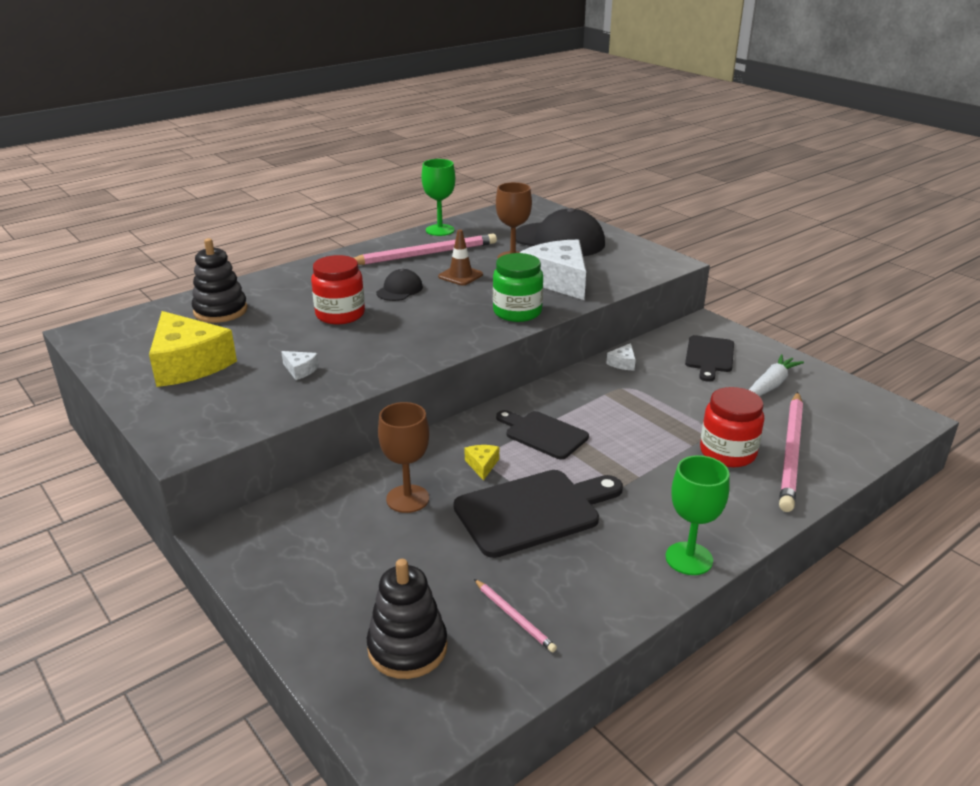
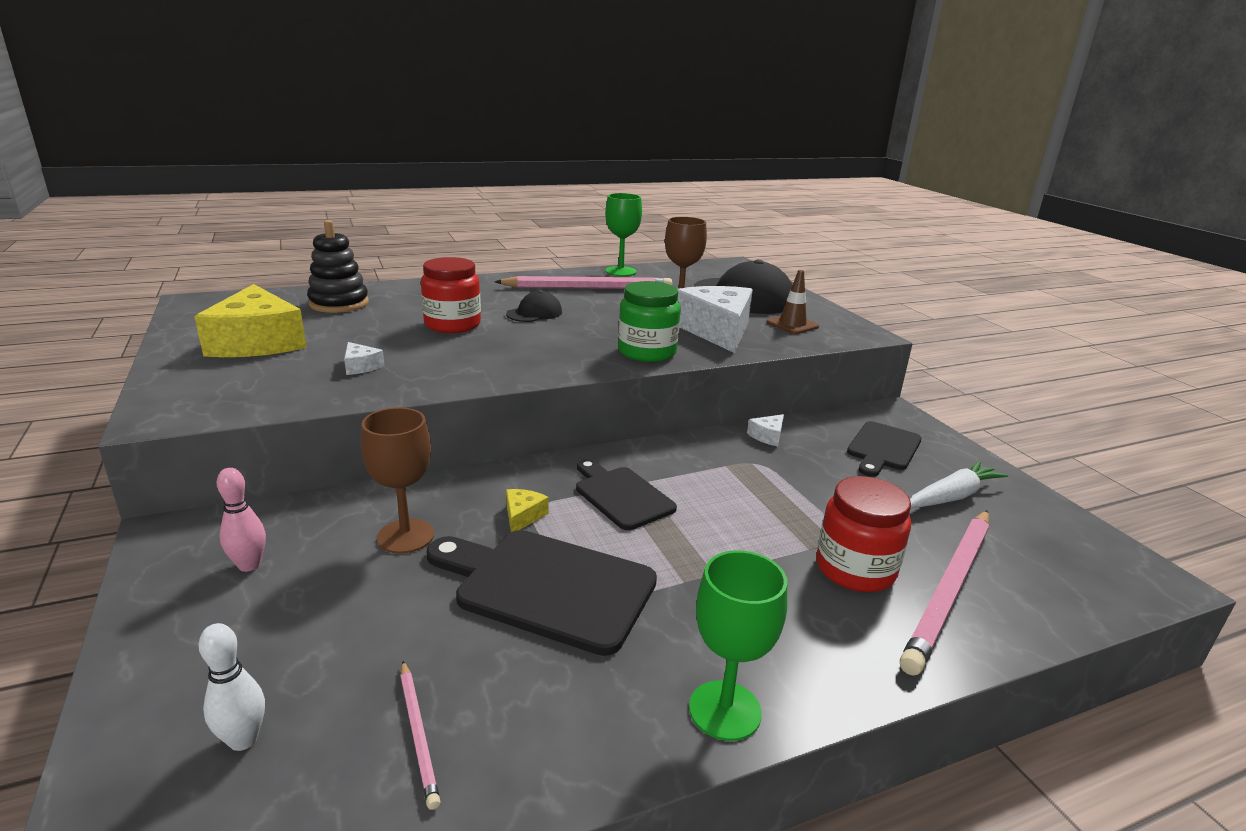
camera: 15 degrees right, 5 degrees down
(309, 545) = (249, 565): none -> pink bowling pin
(407, 648) = (243, 739): black stacking toy -> white bowling pin
(460, 275) = (610, 311): brown traffic cone -> brown traffic cone (792, 325)
(533, 511) = (547, 587): black cutting board -> black cutting board turned 150 degrees counterclockwise

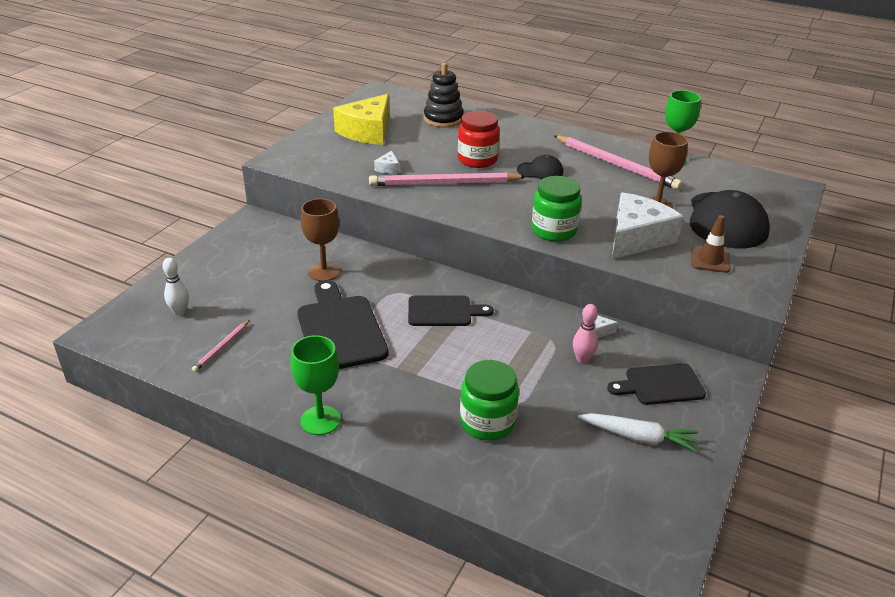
camera: 50 degrees right, 10 degrees up
(249, 565) = (258, 250): pink bowling pin -> pink bowling pin (582, 359)
(523, 516) = (382, 292): yellow cheese -> none
(621, 495) = (443, 311): black cutting board -> black cutting board turned 75 degrees clockwise
(855, 569) = (487, 422): red jar -> green jar
(950, 589) = (518, 467): pink pencil -> pink pencil (444, 183)

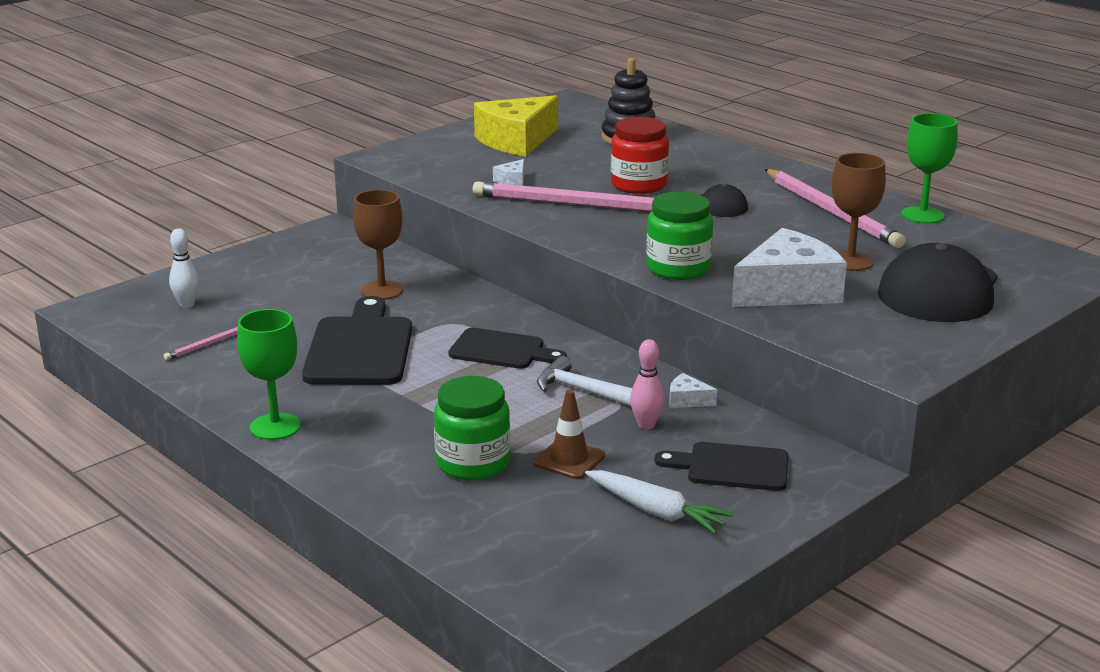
camera: 20 degrees right, 10 degrees down
(521, 337) = (582, 391): none -> white hammer
(710, 260) = (872, 327): brown traffic cone -> brown traffic cone (569, 459)

